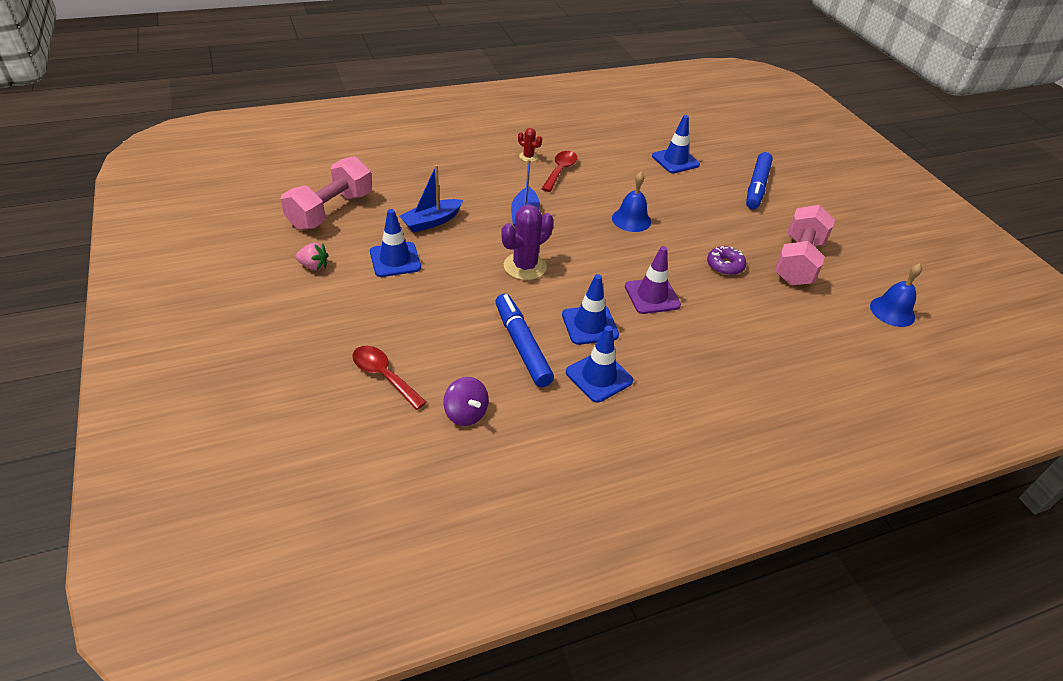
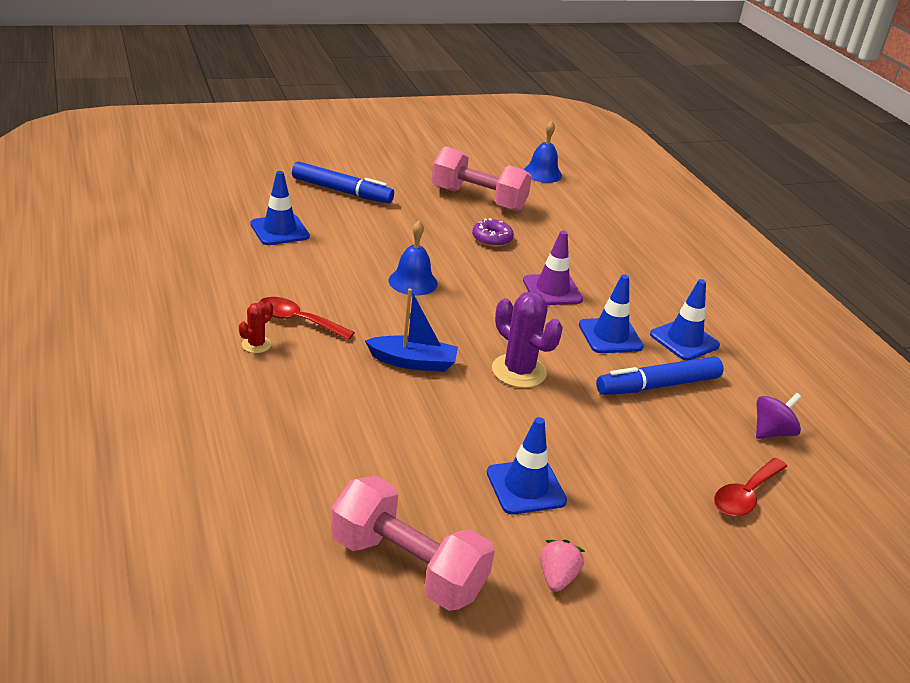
camera: 90 degrees left, 10 degrees down
(431, 222) = (430, 449): blue boat -> none

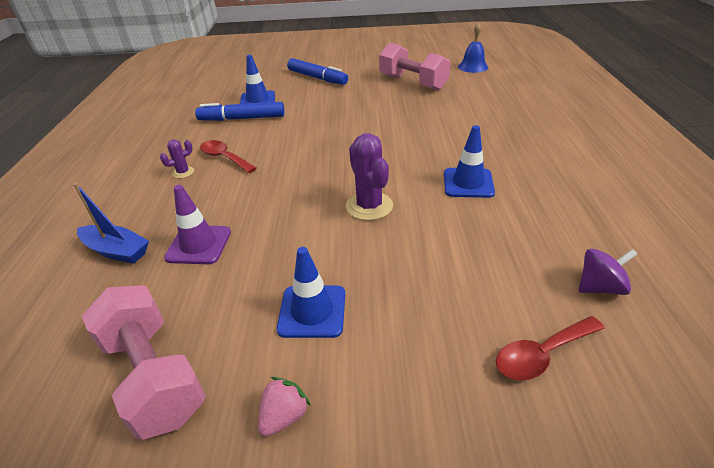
camera: 25 degrees right, 5 degrees up
(256, 344) = (183, 172): red cactus -> purple cactus
(413, 282) = (327, 135): blue bell -> none
(413, 362) = (287, 192): blue boat -> blue boat (117, 251)
(492, 239) = (407, 108): purple donut -> none
(552, 290) = (435, 145): purple traffic cone -> purple traffic cone (199, 245)
(658, 385) = (494, 229): blue marker -> blue marker (242, 118)
(684, 340) = (538, 191): blue traffic cone -> none

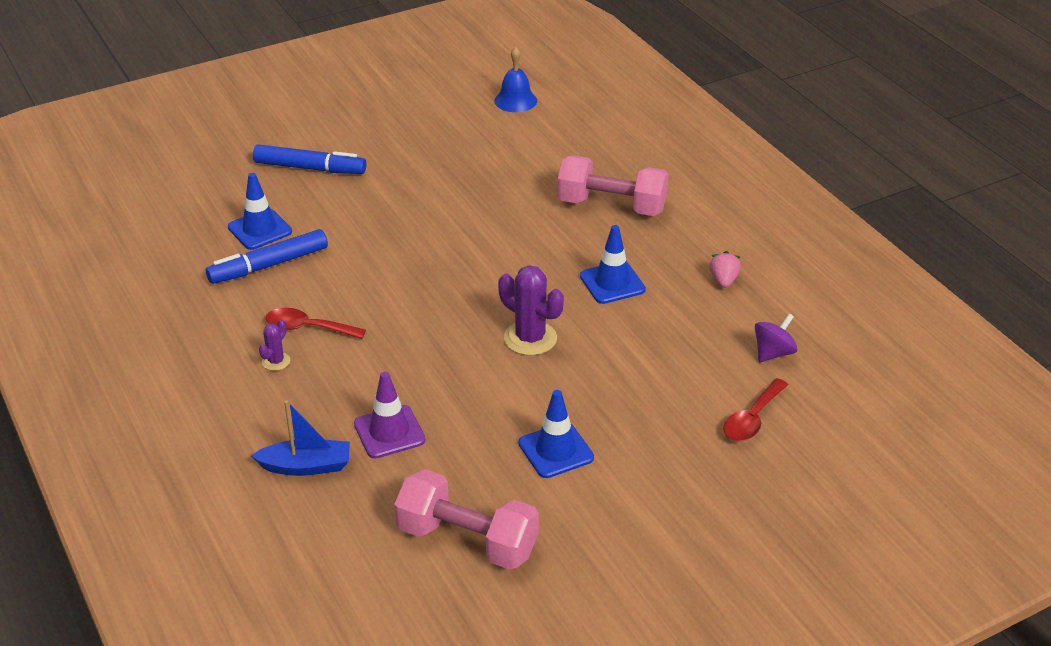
camera: 30 degrees left, 0 degrees up
(284, 416) = (595, 524): pink strawberry -> pink strawberry (723, 280)
(413, 83) = (454, 148): pink dumbbell -> pink dumbbell (611, 206)

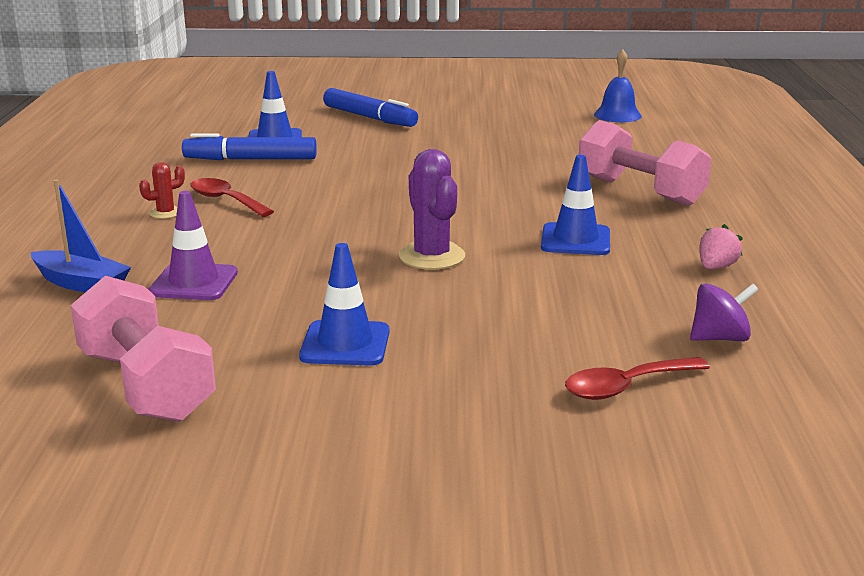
camera: 30 degrees right, 15 degrees down
(276, 361) = (165, 213): purple cactus -> red cactus

